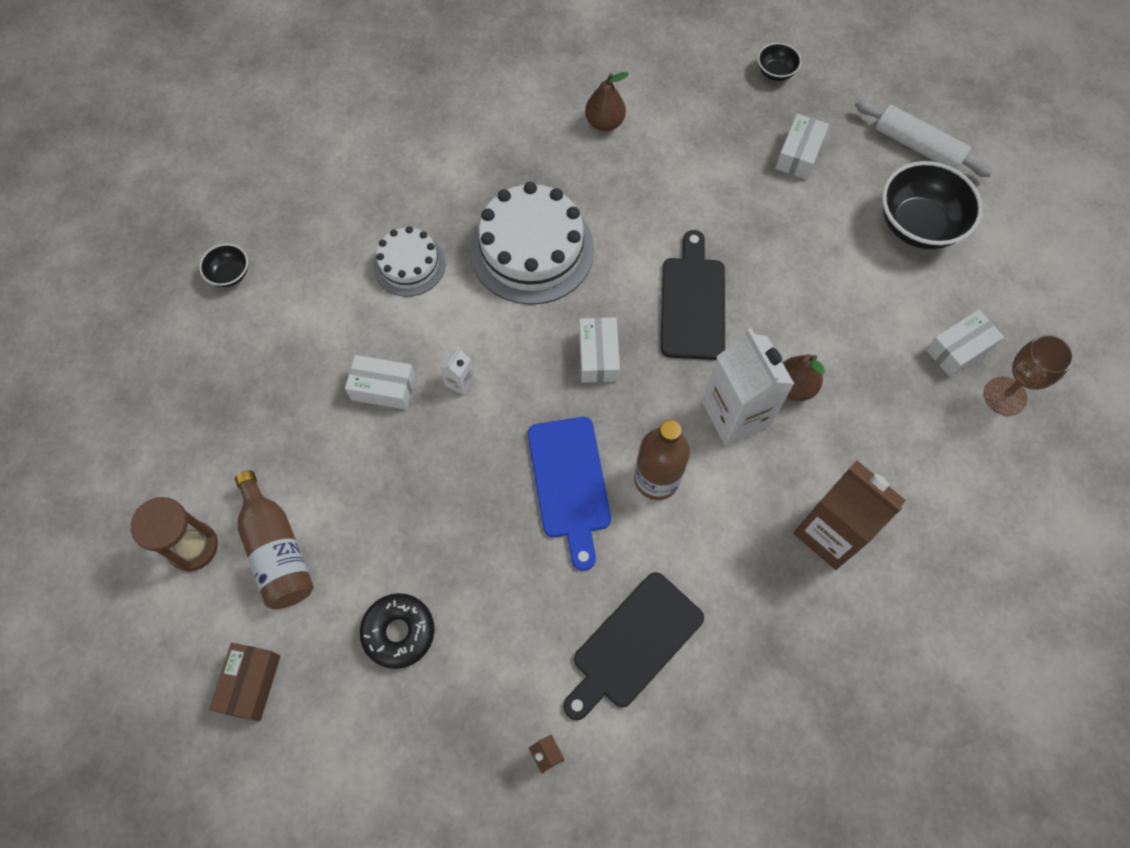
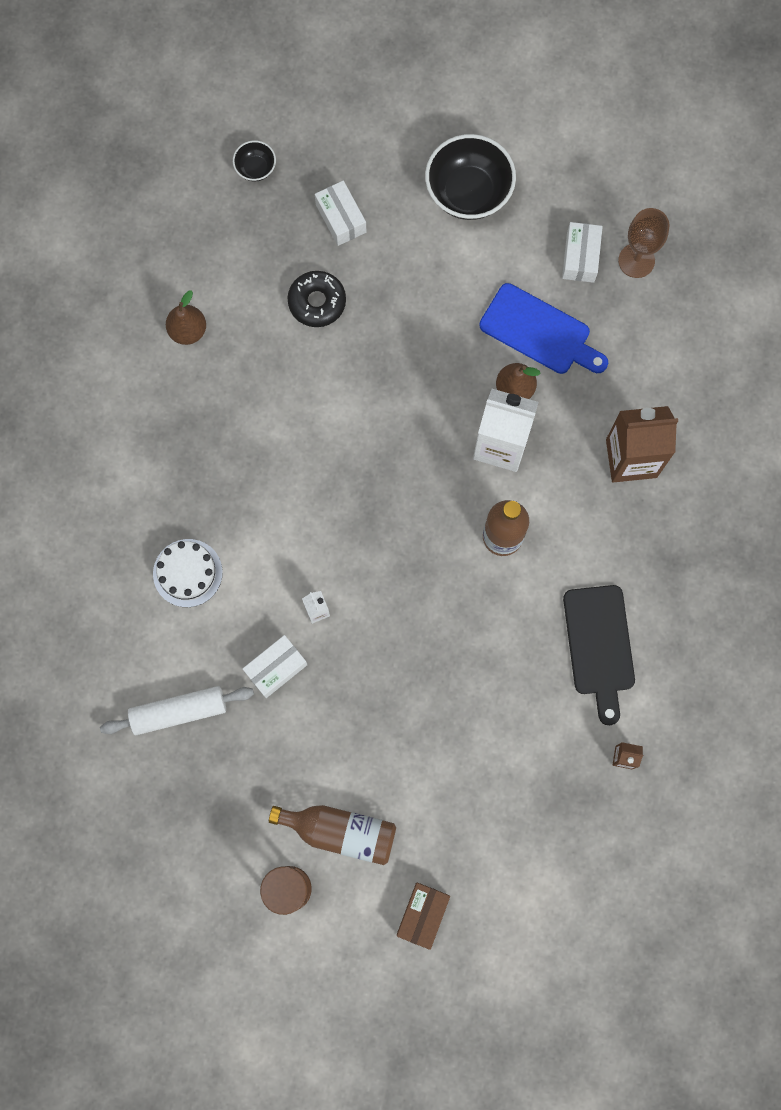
camera: 50 degrees left, 10 degrees up
(230, 274) = (79, 711): black bowl -> none
(250, 683) = (422, 915): brown box -> brown box turned 60 degrees clockwise
(399, 632) = (467, 791): black donut -> black donut (317, 302)
(532, 249) = (252, 474): white cake -> none
(569, 483) = (457, 597): blue cutting board -> blue cutting board (539, 332)
(598, 356) = (379, 499): white box -> none
(693, 302) = (394, 399): black cutting board -> none
(917, 146) = (408, 131): white rolling pin -> white rolling pin (179, 712)

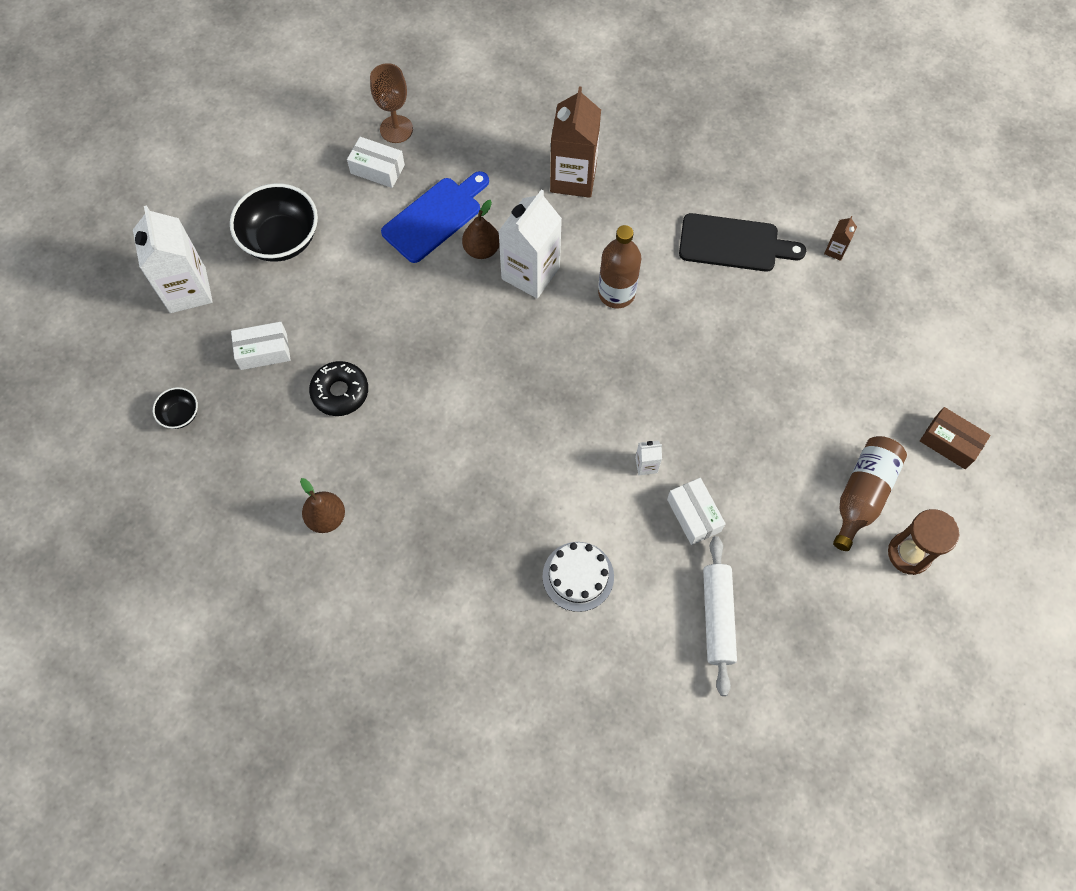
camera: 75 degrees left, 10 degrees down
(387, 126) = (188, 290): none -> white carton

